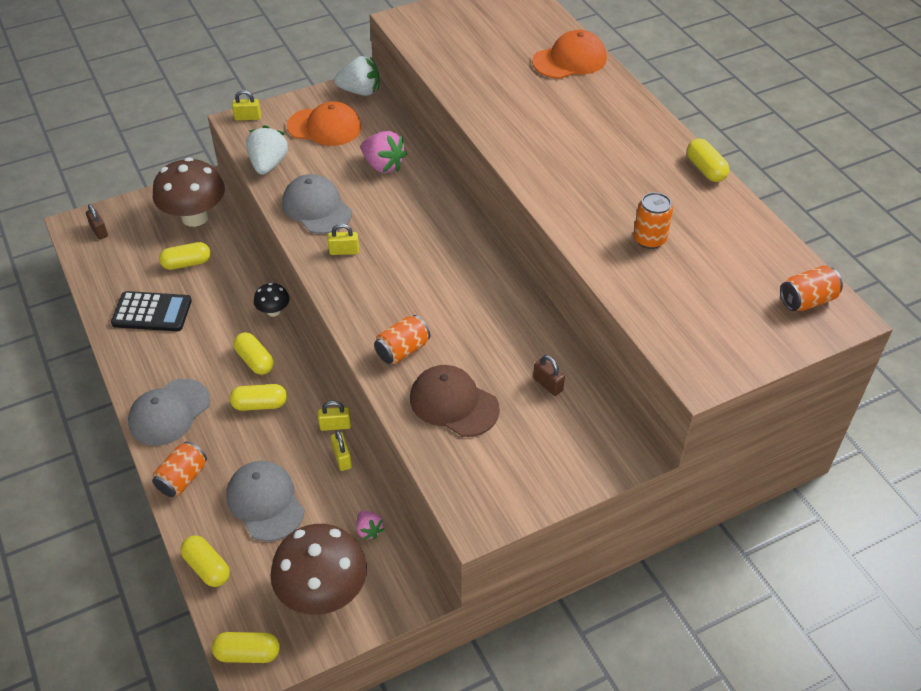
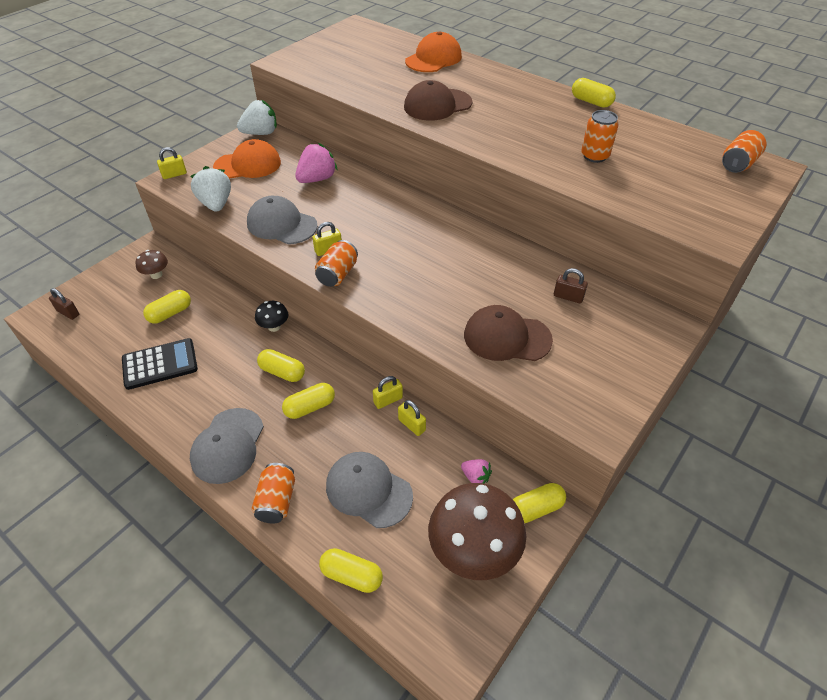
camera: 25 degrees left, 0 degrees up
(195, 217) = (156, 275): brown mushroom -> brown mushroom, size x0.47
(248, 654) = (443, 642): yellow capsule -> yellow capsule (535, 509)
(383, 165) = (317, 179): pink strawberry -> pink strawberry turned 60 degrees counterclockwise
(402, 350) = (433, 310): orange can -> orange can (337, 274)
(528, 124) = (437, 105): none -> brown cap

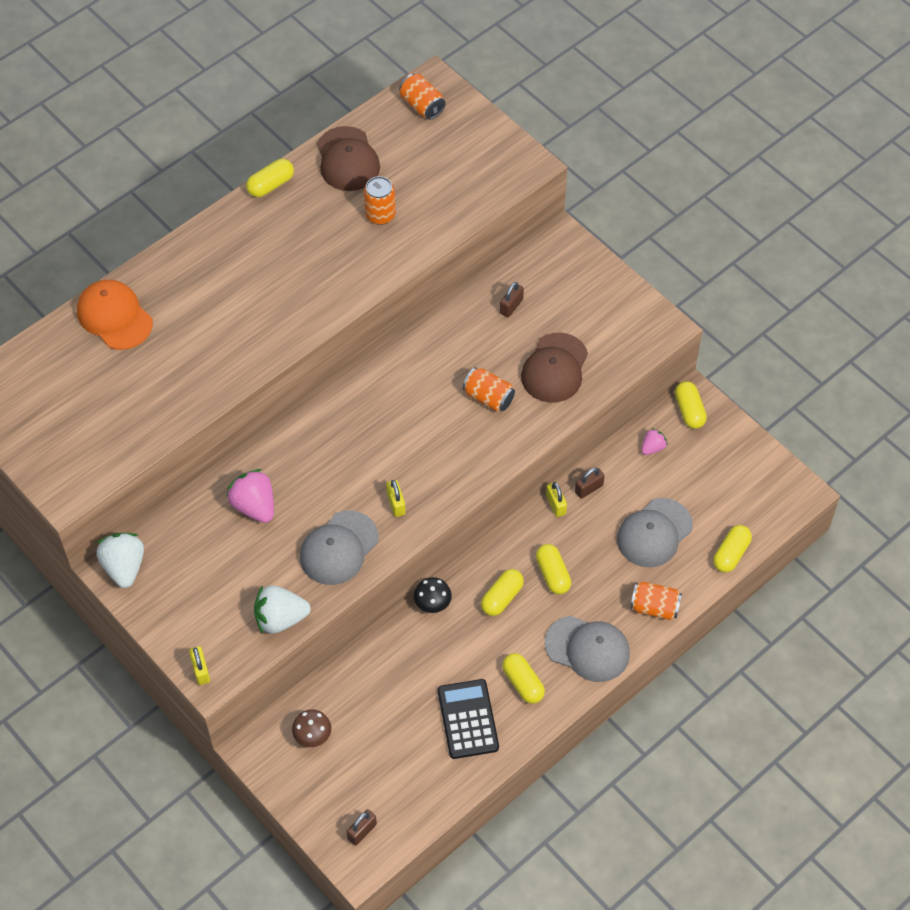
camera: 80 degrees left, 10 degrees up
(170, 313) = (388, 714): yellow capsule -> yellow capsule (523, 683)
(248, 165) = (200, 583): orange cap -> none
(337, 274) = (438, 498): orange can -> orange can (488, 397)
(411, 425) = (589, 488): yellow padlock -> brown padlock
(437, 105) = (236, 333): brown cap -> brown cap (347, 159)
(473, 550) = (720, 463): brown mushroom -> none

